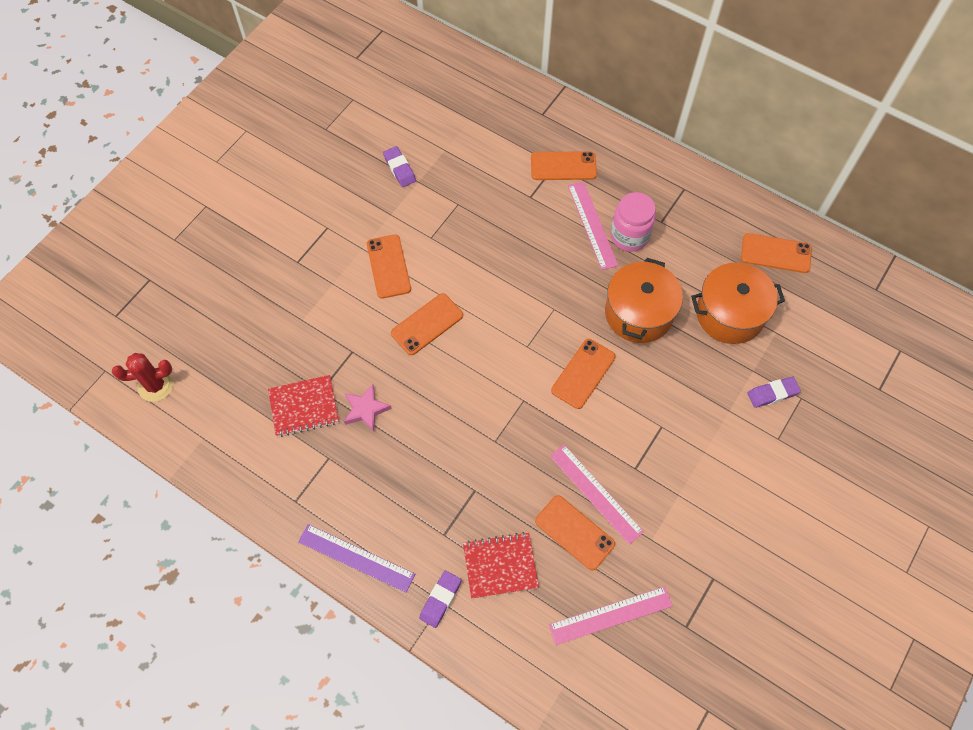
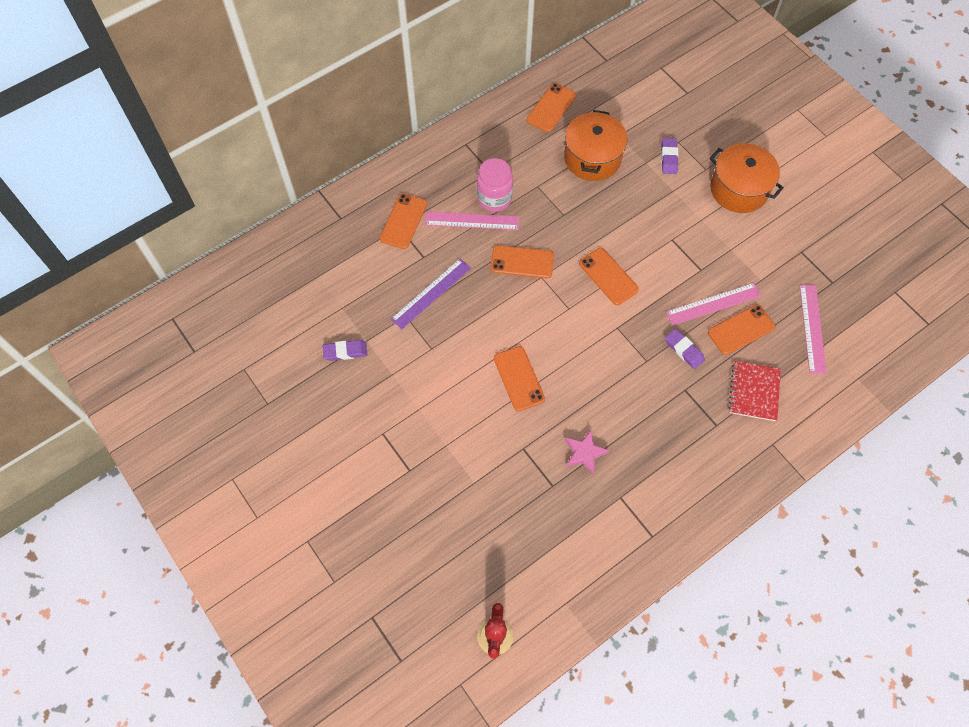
camera: 70 degrees left, 0 degrees up
(304, 407) = (564, 505): red notebook -> none
(356, 558) = (718, 499): purple ruler -> purple ruler (431, 293)
(388, 266) = (447, 392): orange phone -> orange phone (522, 262)
(440, 599) = (770, 444): purple eraser -> purple eraser (684, 350)
(638, 313) = (568, 218): orange pot -> orange pot (739, 189)

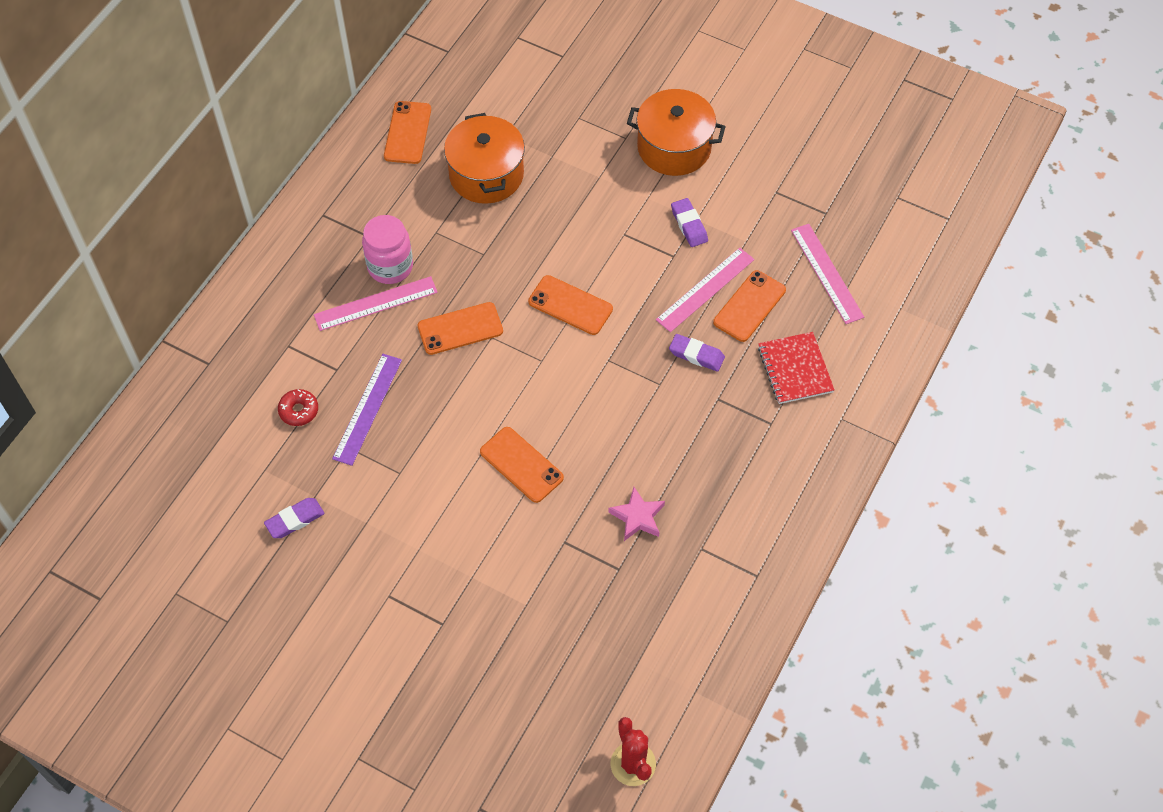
camera: 25 degrees left, 5 degrees down
(384, 275) = (299, 411): none -> red donut
(403, 221) = (290, 337): orange phone -> none
(669, 158) = (576, 141): purple eraser -> purple eraser (689, 225)

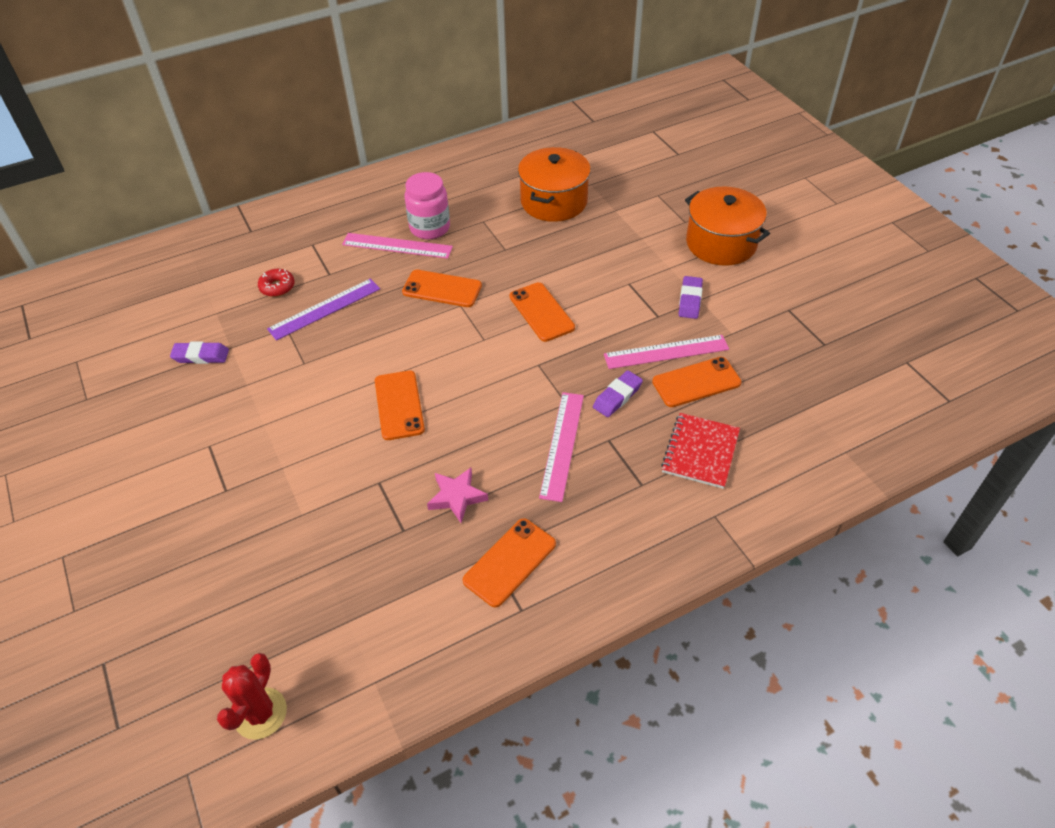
camera: 35 degrees right, 10 degrees down
(407, 133) = (520, 155): orange phone -> orange phone (509, 562)
(696, 355) = (617, 397): purple eraser -> purple eraser turned 75 degrees clockwise
(826, 273) = (790, 390): pink ruler -> pink ruler (562, 445)

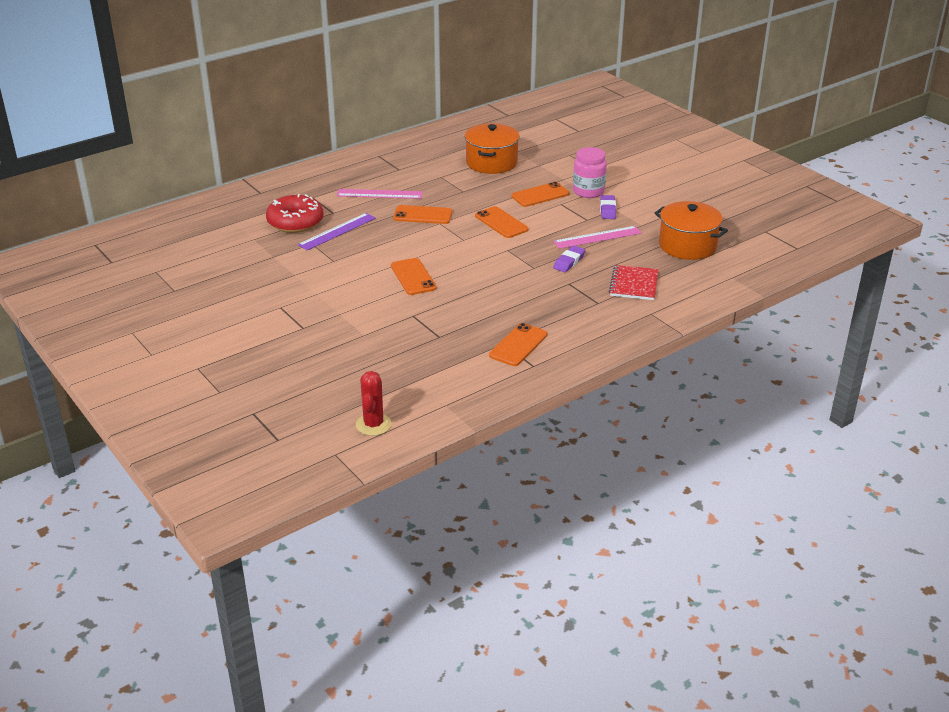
camera: 10 degrees left, 15 degrees down
(201, 356) = (252, 262): purple eraser -> none
(277, 287) = (295, 222): red donut -> red donut, size x2.05
(430, 228) = (401, 183): pink jar -> pink jar (588, 191)
(457, 497) = (471, 318): pink star -> none
(562, 445) = (537, 288): pink ruler -> none
(696, 382) = (622, 251): orange phone -> orange phone (540, 195)
(721, 243) = (622, 178): orange pot -> orange pot (687, 246)

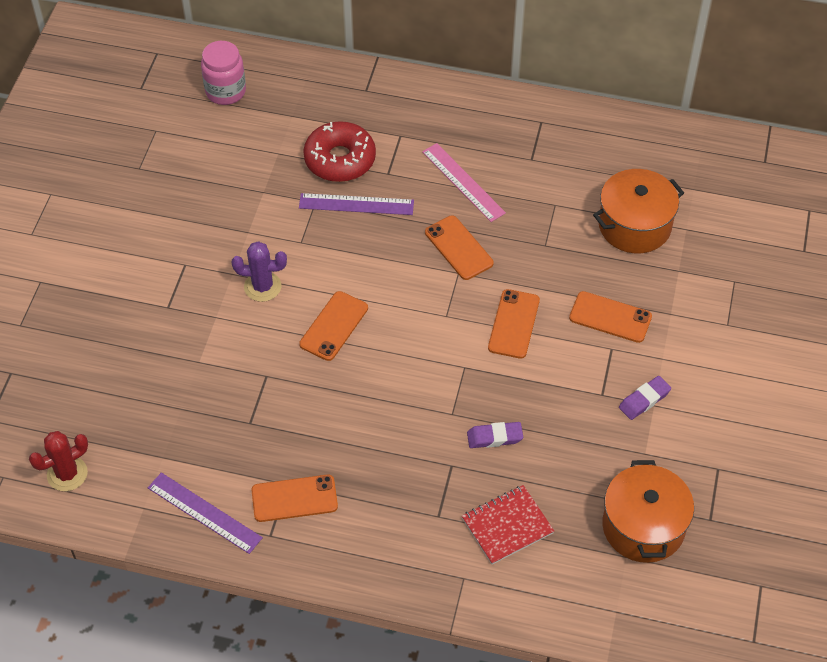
camera: 50 degrees right, 20 degrees up
(344, 287) = (262, 287): none -> purple cactus
(482, 382) = (204, 513): none -> purple ruler
(588, 191) = (667, 355): pink jar -> pink jar (225, 91)
(597, 237) = (573, 429): pink ruler -> none

